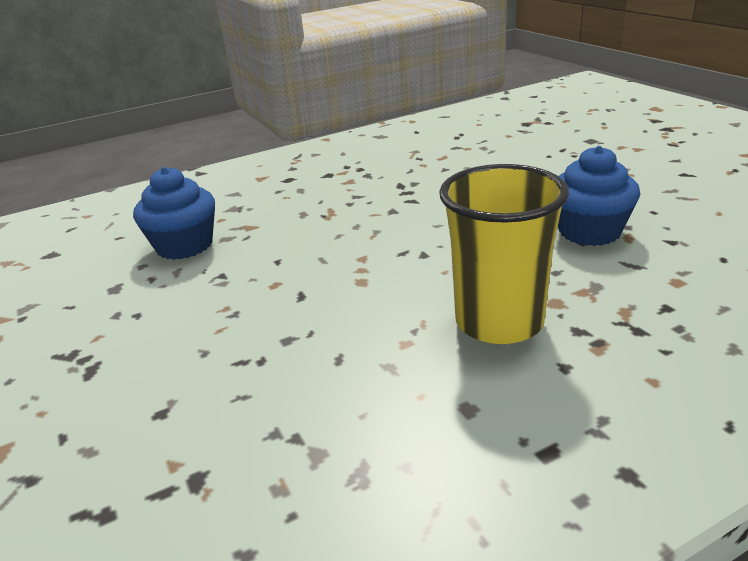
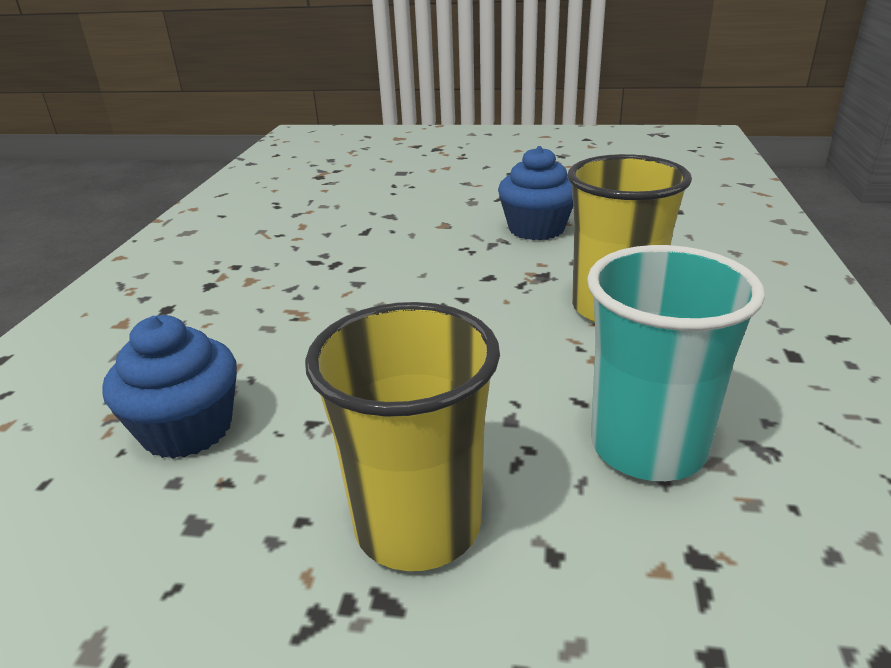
camera: 55 degrees left, 0 degrees up
(156, 351) = (418, 525): none -> yellow cup
(307, 411) = (647, 447): none -> turquoise cup

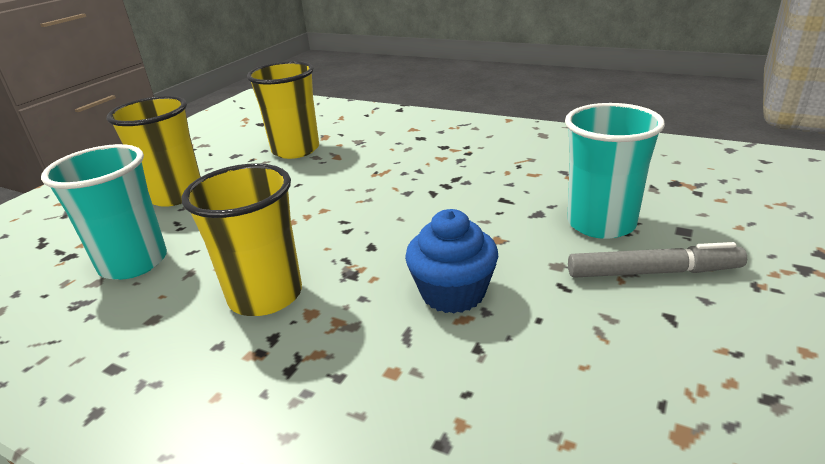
camera: 110 degrees right, 0 degrees up
(187, 429) = (295, 150): blue cupcake -> yellow cup
(400, 193) = (601, 223): none -> turquoise cup
(463, 177) = (653, 272): none -> grey marker

